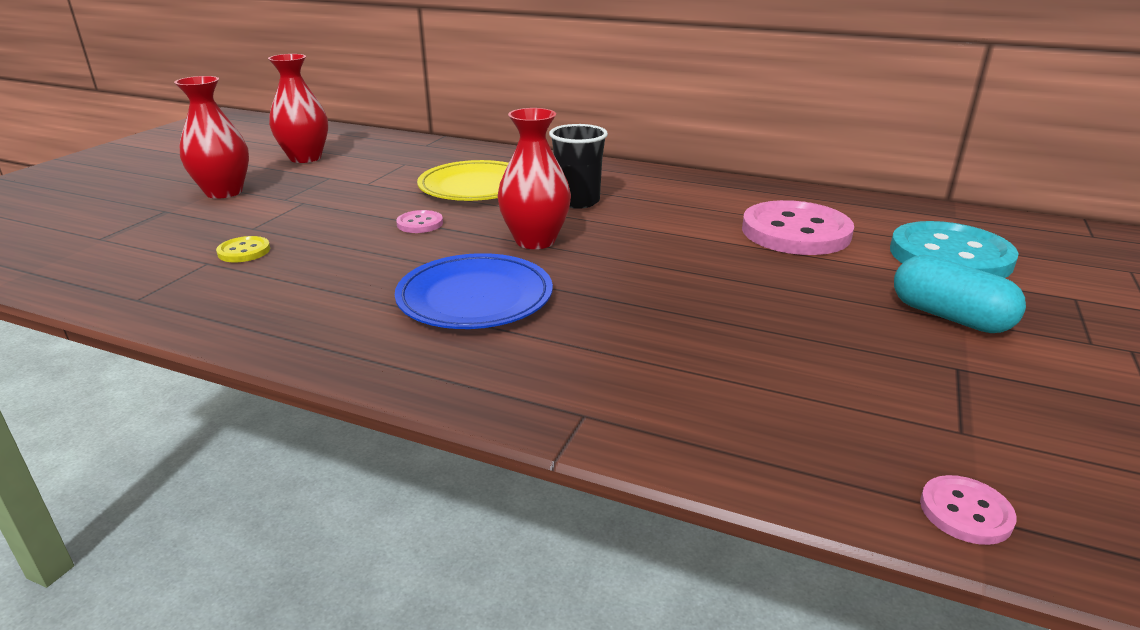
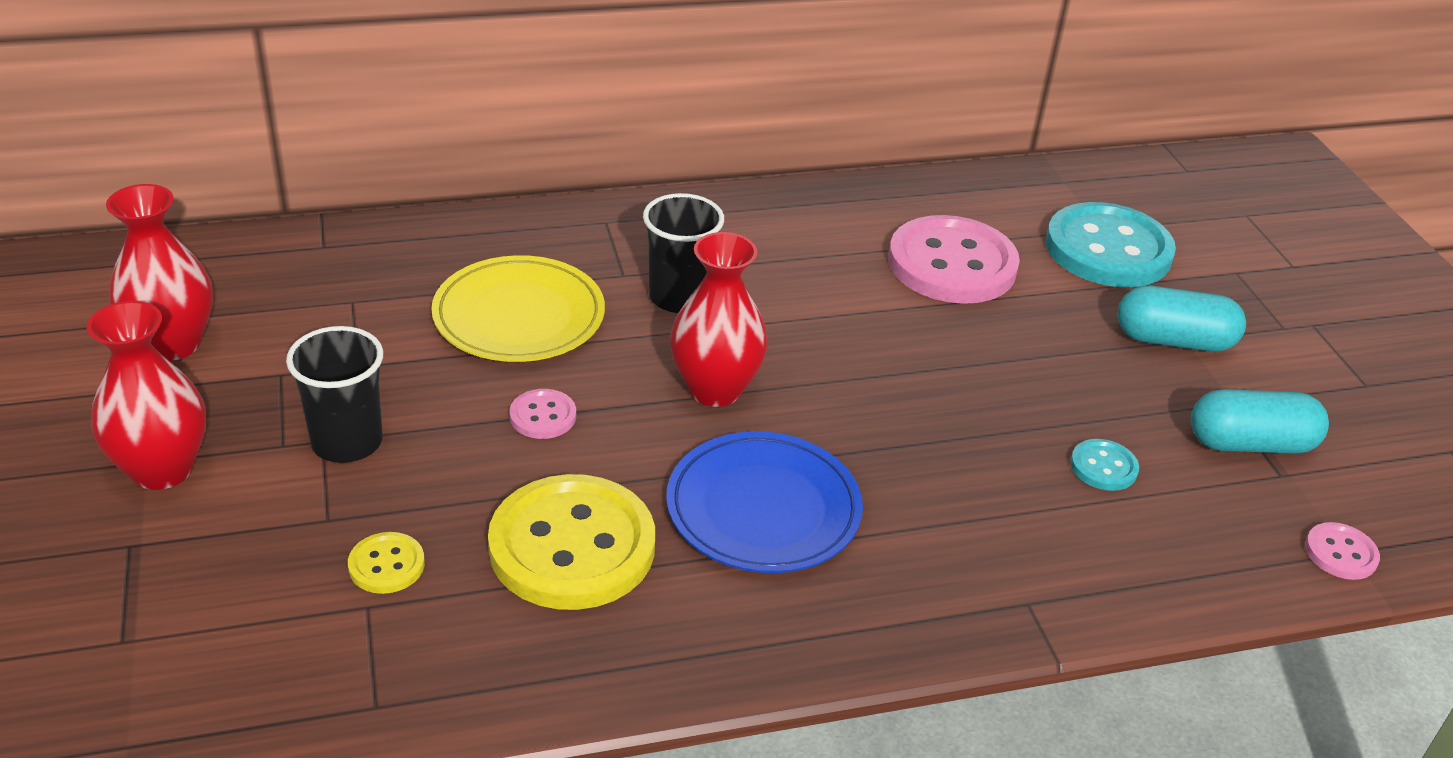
camera: 40 degrees left, 10 degrees up
(312, 206) = (347, 442): none -> black cup
(340, 275) = (572, 546): none -> yellow button
(772, 364) = (1103, 467): none -> turquoise button
(951, 400) = (1250, 444): none -> turquoise capsule

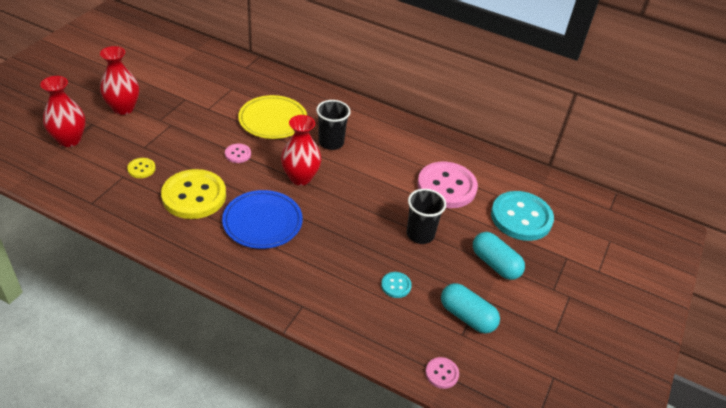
camera: 40 degrees right, 5 degrees up
(173, 344) = (169, 74): red vase -> red vase (69, 140)
(347, 442) = (176, 129): black cup -> black cup (420, 234)

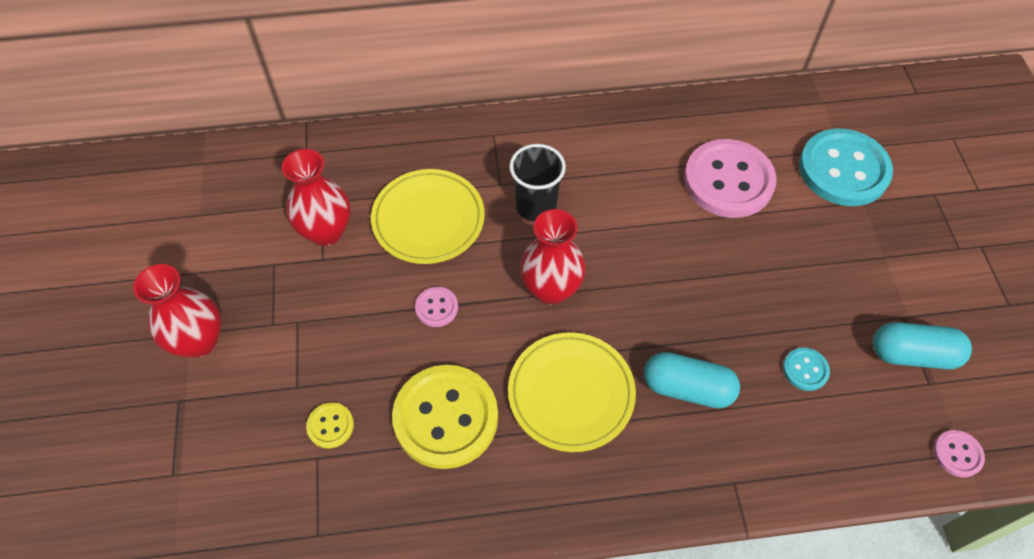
camera: 30 degrees left, 15 degrees up
(69, 140) = (174, 452): red vase -> red vase (326, 231)
(262, 222) = (571, 393): blue plate -> yellow plate
(420, 234) = (763, 274): black cup -> none
(495, 264) = (876, 257): turquoise capsule -> turquoise capsule (687, 388)

